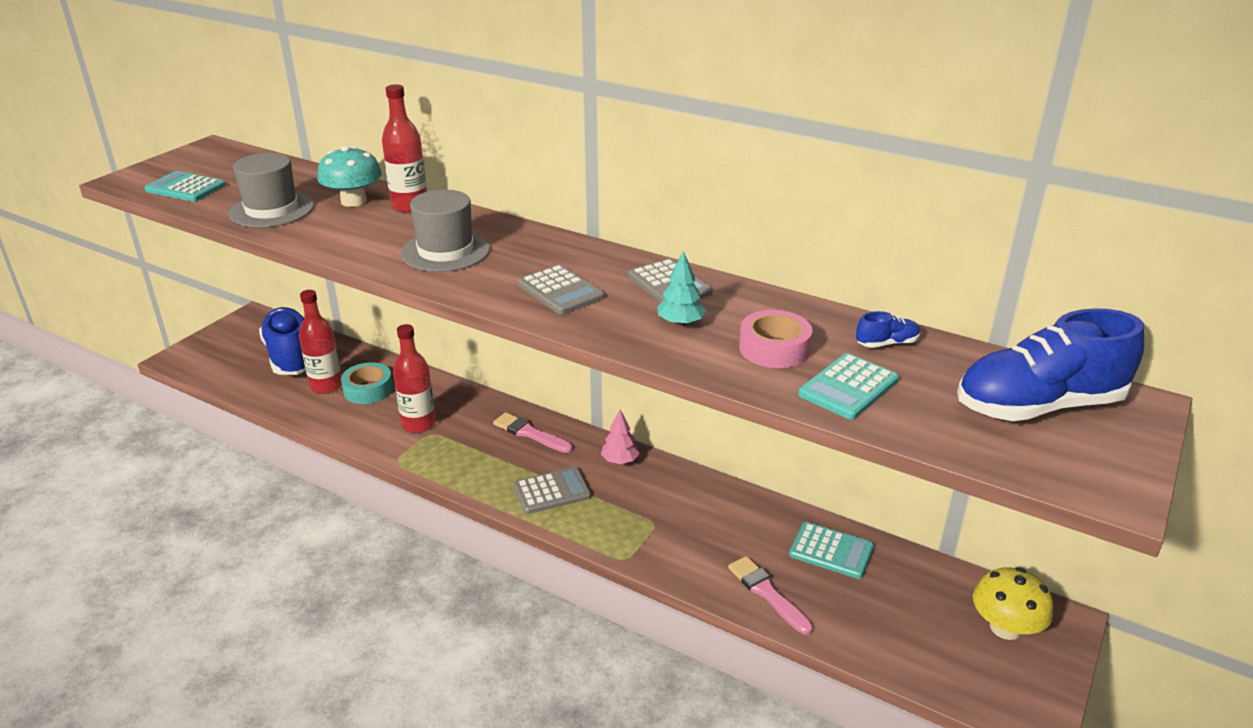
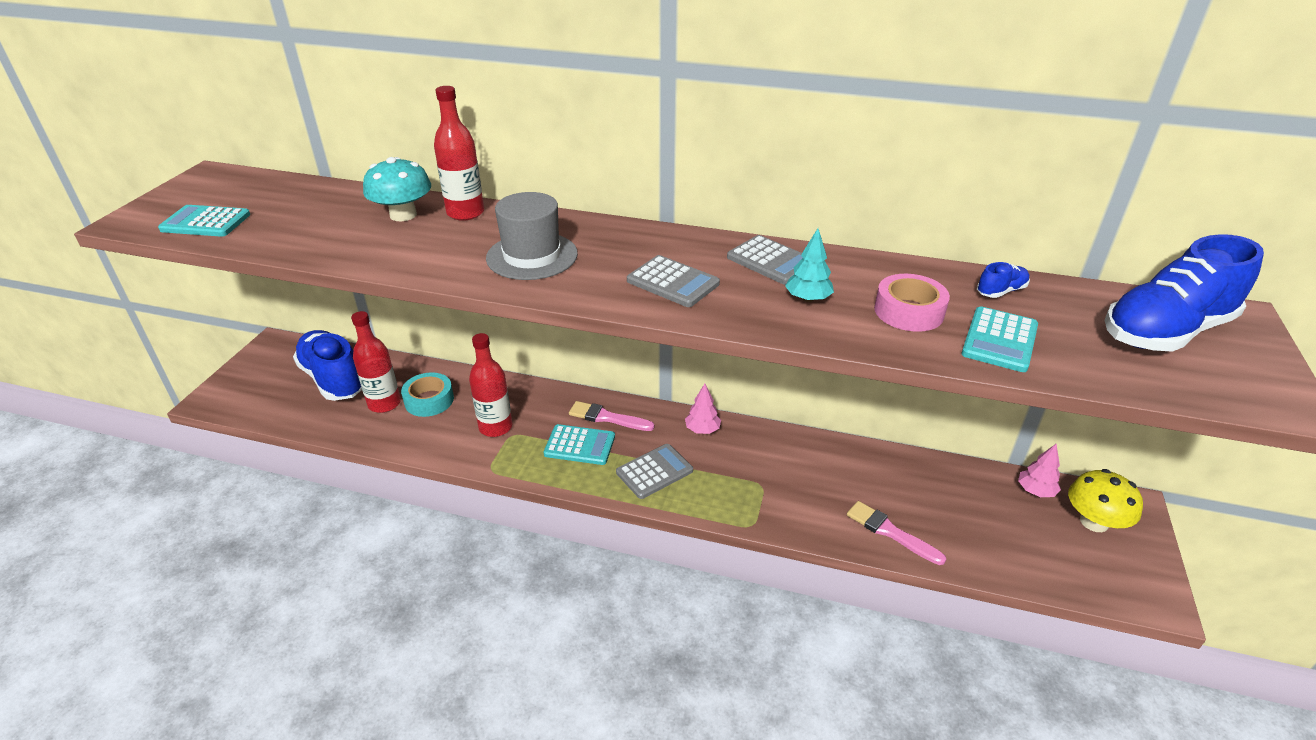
camera: 15 degrees left, 5 degrees up
(272, 210) = (318, 235): grey hat -> none
(831, 551) = (923, 481): turquoise calculator -> turquoise calculator (579, 445)
(953, 584) = (1035, 491): none -> pink tree

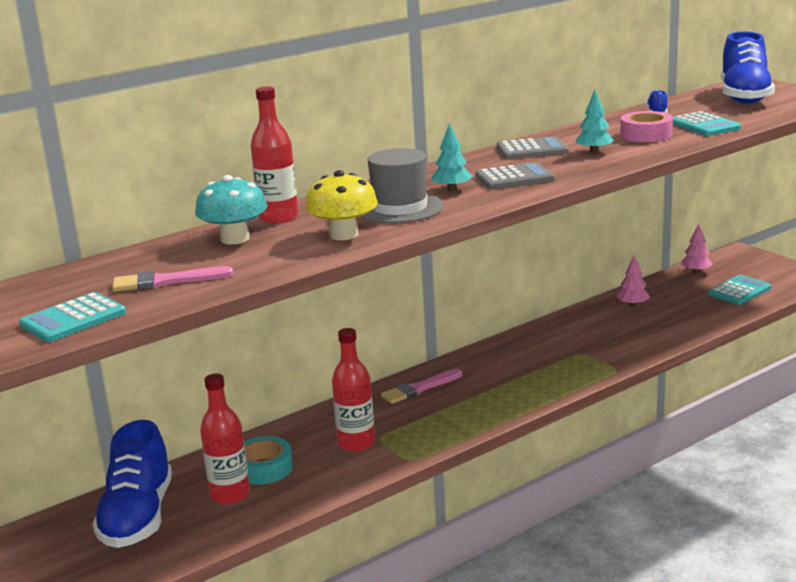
camera: 50 degrees left, 15 degrees down
(334, 379) = (138, 517): blue shoe -> blue shoe turned 90 degrees counterclockwise
(579, 445) = (437, 410): turquoise calculator -> turquoise calculator (739, 291)
(606, 262) = (452, 189): none -> turquoise tree
(654, 471) = (512, 388): grey calculator -> none
(702, 429) = (490, 355): pink tree -> pink tree (632, 305)
(890, 532) = (678, 326): pink brush -> pink brush (166, 281)
(1094, 522) = (739, 267): yellow mushroom -> yellow mushroom (344, 235)

